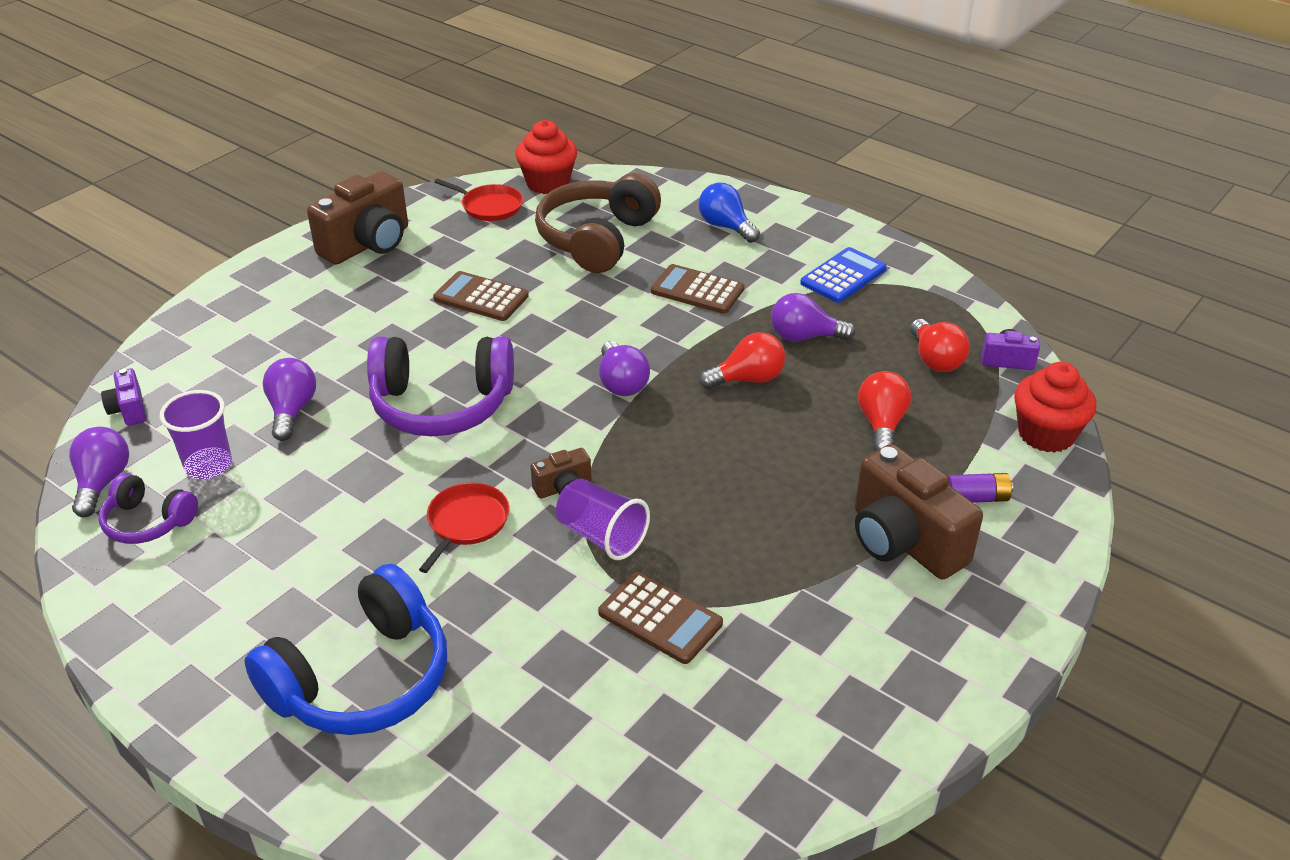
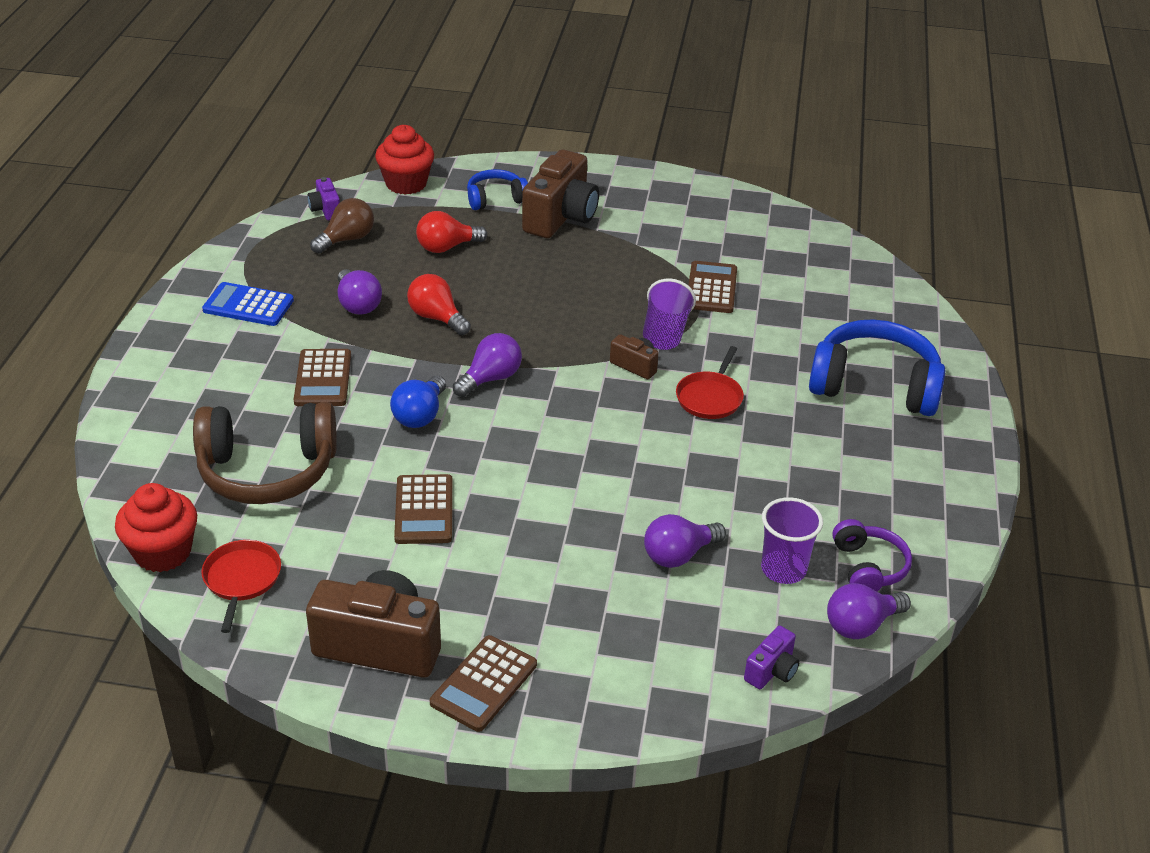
camera: 120 degrees left, 0 degrees up
(285, 275) = (483, 684): none -> brown calculator
(442, 405) = (596, 466): purple headphones -> none
(466, 523) = (710, 397): red pan -> red pan turned 60 degrees counterclockwise
(726, 227) = (195, 393): blue light bulb -> blue light bulb (420, 415)
(935, 360) = (347, 239): red light bulb -> brown light bulb
(976, 498) = (496, 199): purple battery -> blue headphones

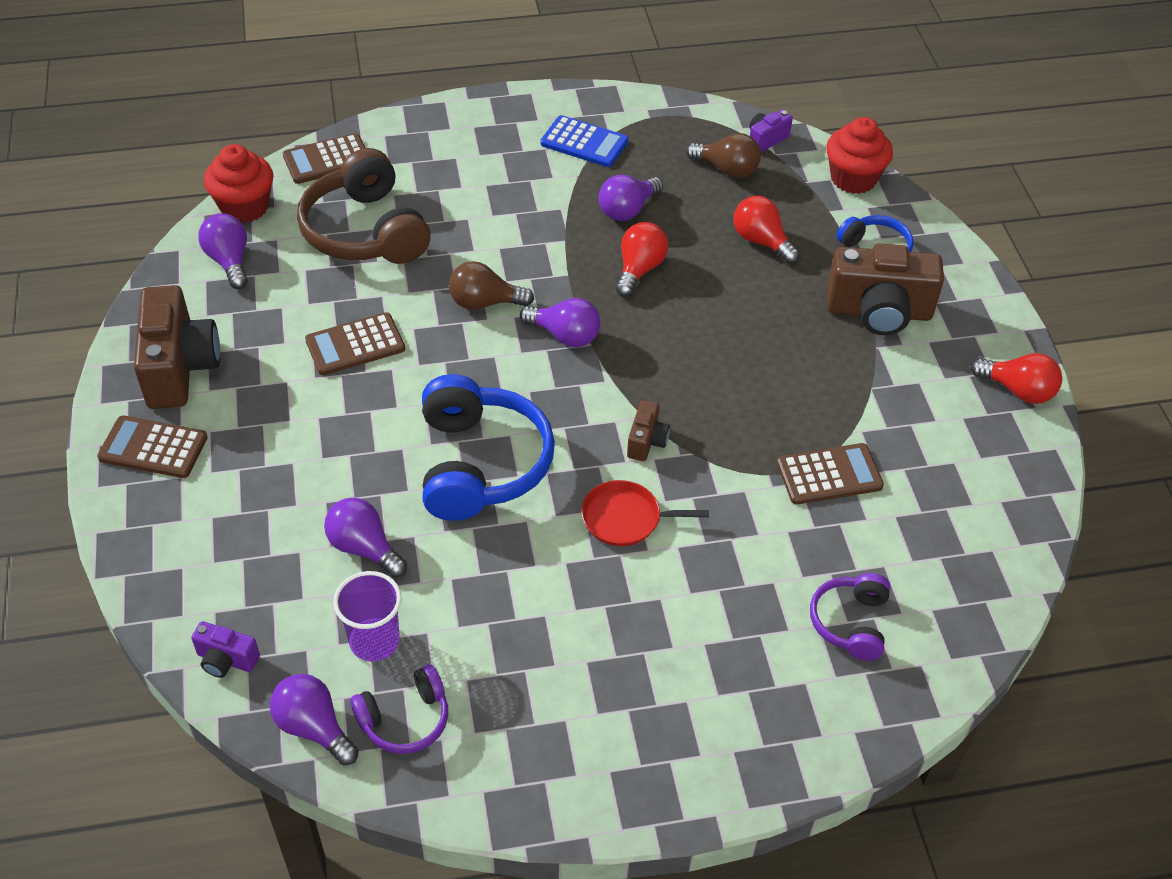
camera: 70 degrees right, 10 degrees up
(241, 579) = (229, 261): red pan -> purple light bulb
(248, 305) = (584, 143): blue calculator -> blue calculator turned 120 degrees clockwise
(323, 379) = (504, 223): brown calculator -> brown calculator (327, 160)
(420, 415) = (485, 303): blue light bulb -> brown light bulb
(665, 333) = (719, 453): purple cup -> none
(672, 185) = (1018, 390): none -> red light bulb
(849, 319) = (850, 623): none -> purple headphones
(874, 385) = (730, 672): blue headphones -> blue headphones (480, 464)

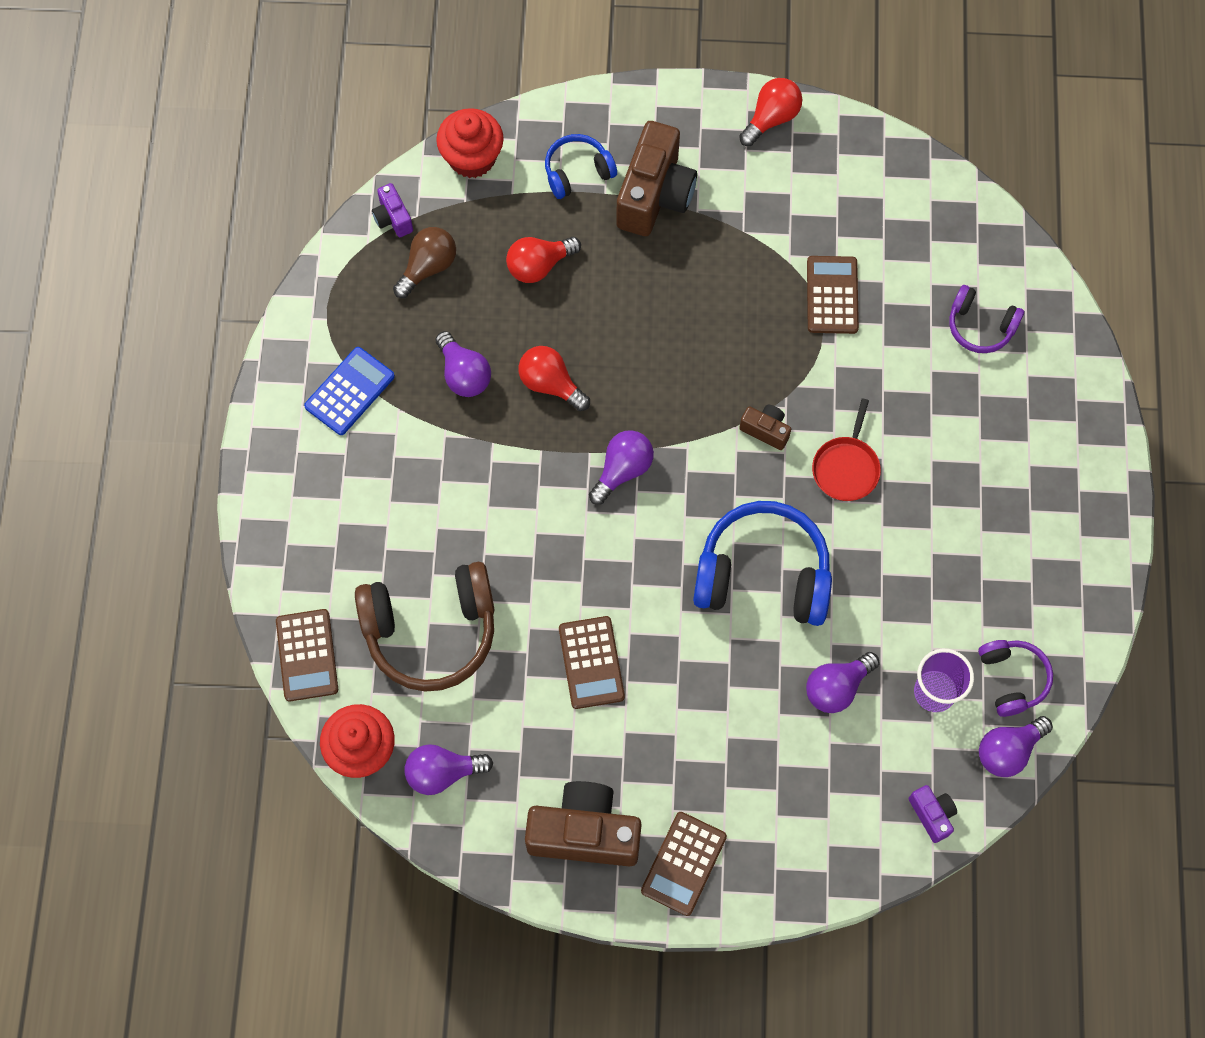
camera: 75 degrees left, 20 degrees up
(226, 660) = (932, 814): purple camera -> purple camera turned 60 degrees counterclockwise
(485, 303) = (562, 534): brown light bulb -> none

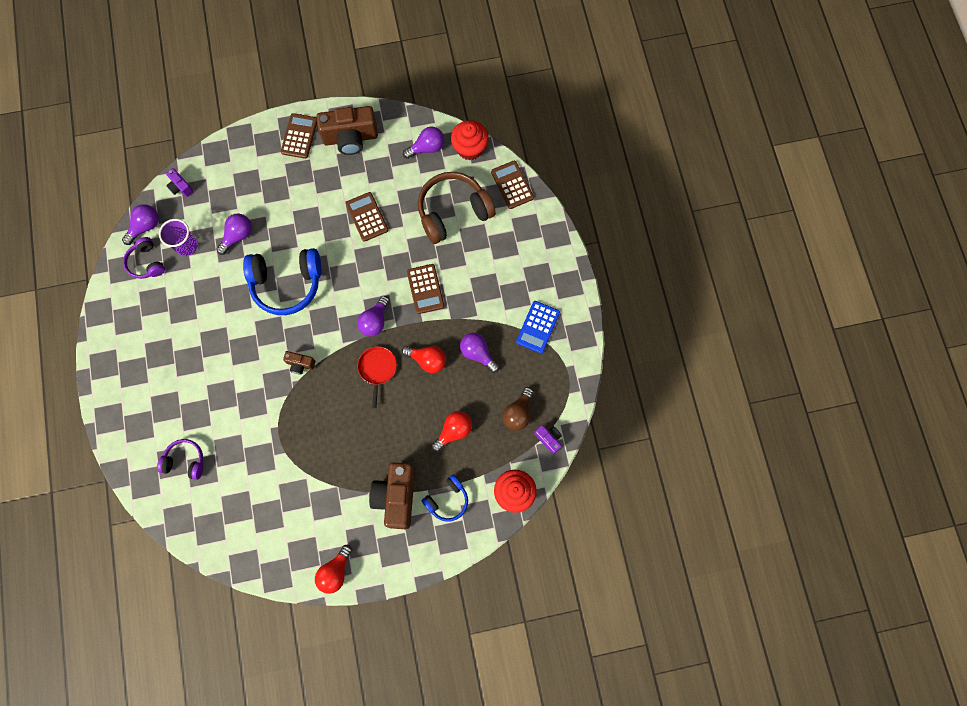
camera: 165 degrees right, 5 degrees up
(832, 295) = (276, 458): brown calculator -> brown calculator (425, 289)
(846, 468) = (251, 354): red pan -> red pan (377, 369)

